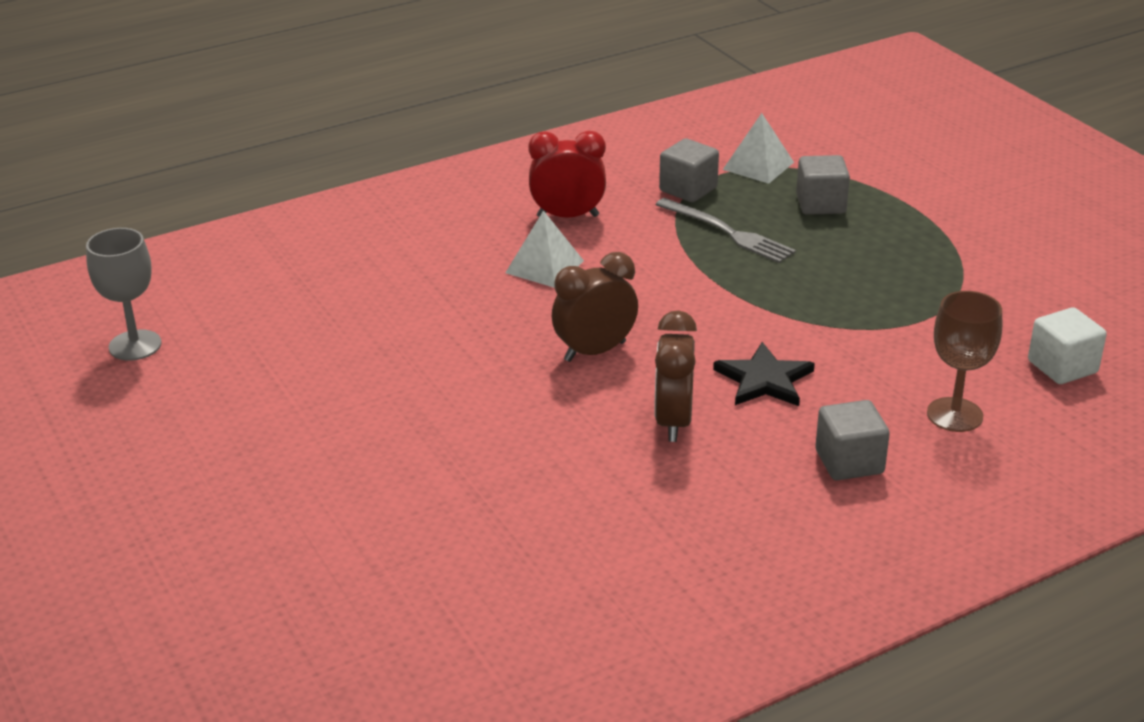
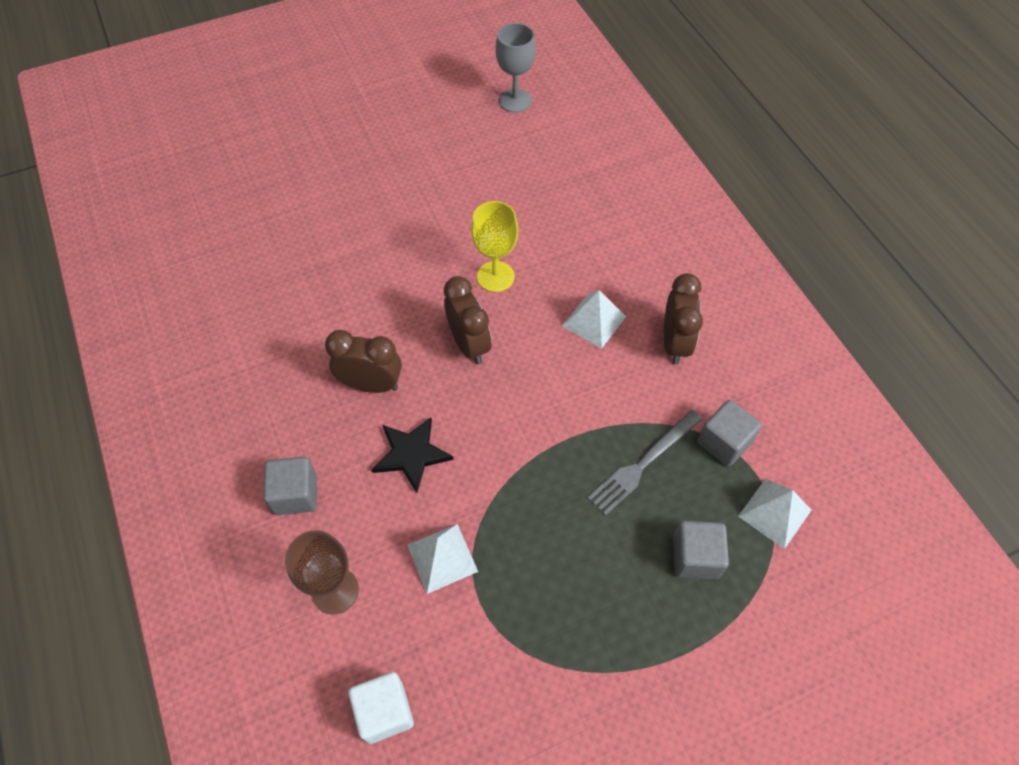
camera: 95 degrees right, 25 degrees up
(482, 339) = (495, 276): none -> yellow goblet
(568, 216) = (675, 343): red clock -> brown clock
(884, 346) = (442, 558): none -> white pyramid

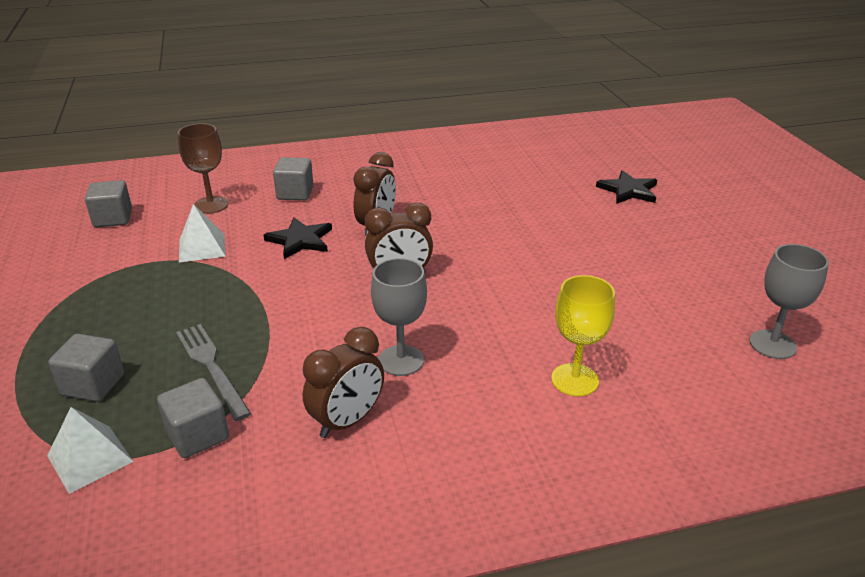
camera: 100 degrees right, 25 degrees down
(273, 172) = (628, 190): none -> black star
(384, 711) = (113, 218): white cube -> grey cube
(495, 276) = (480, 300): yellow goblet -> yellow goblet (574, 380)
(594, 321) = (401, 360): white pyramid -> grey goblet
(675, 343) = (347, 421): brown clock -> brown clock turned 60 degrees counterclockwise

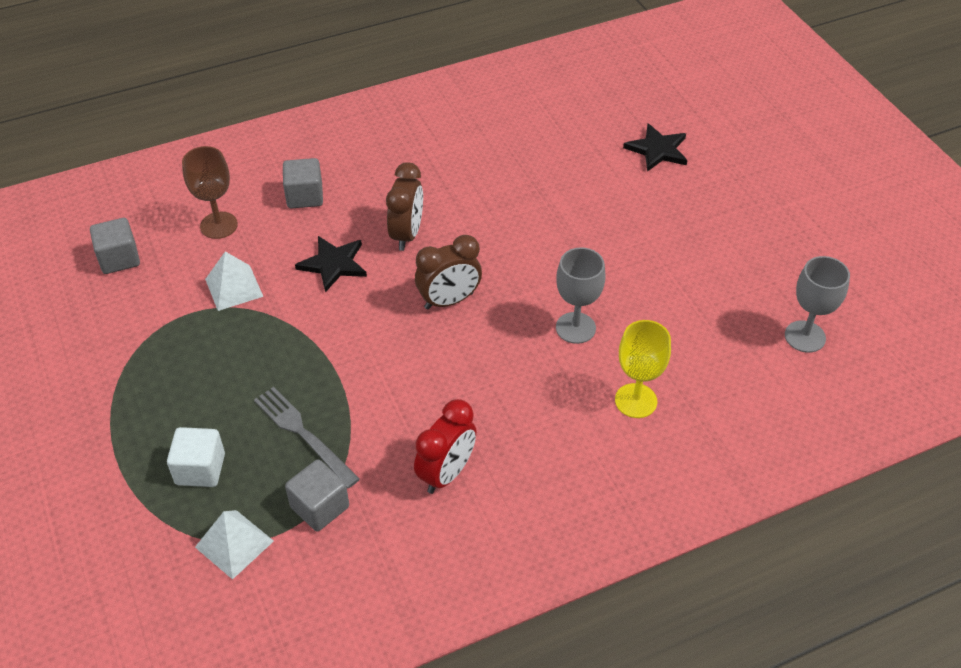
camera: 10 degrees left, 15 degrees up
(93, 385) = (200, 469): grey cube -> white cube
(347, 421) = (446, 473): brown clock -> red clock
(401, 360) = (476, 401): grey goblet -> grey goblet (575, 328)

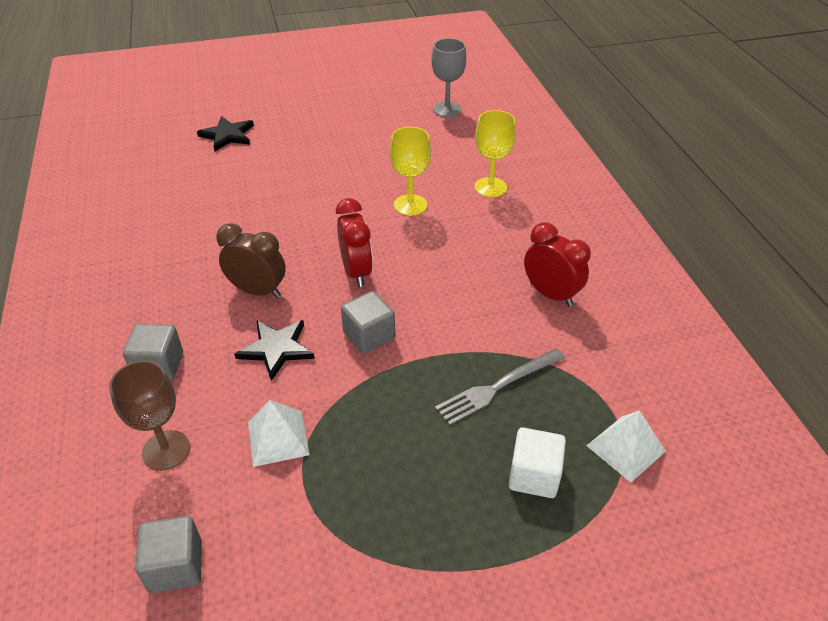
camera: 80 degrees left, 5 degrees down
(320, 507) = (583, 380): grey cube -> grey cube (369, 336)
(449, 301) = (356, 272): brown clock -> red clock
(575, 328) = (410, 205): grey goblet -> yellow goblet

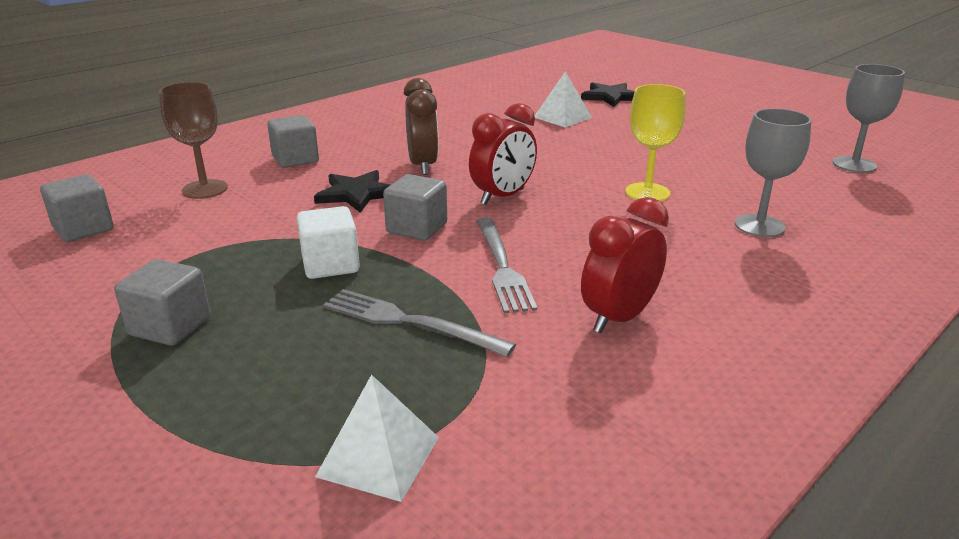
camera: 60 degrees right, 15 degrees down
(278, 438) = (246, 226): white pyramid -> white pyramid (562, 117)
(418, 524) = (170, 326): none -> grey cube
(458, 316) = (502, 266): none -> grey fork
(490, 187) = (759, 226): yellow goblet -> grey goblet
(534, 476) = (280, 386): white cube -> white cube (330, 265)
(551, 294) = (618, 318): red clock -> red clock turned 150 degrees counterclockwise

